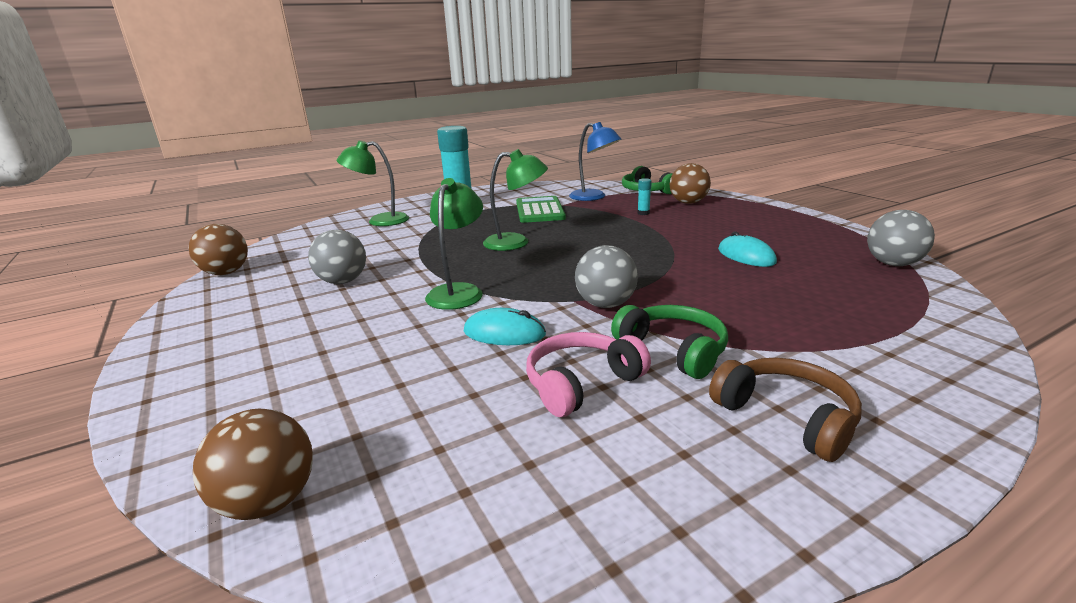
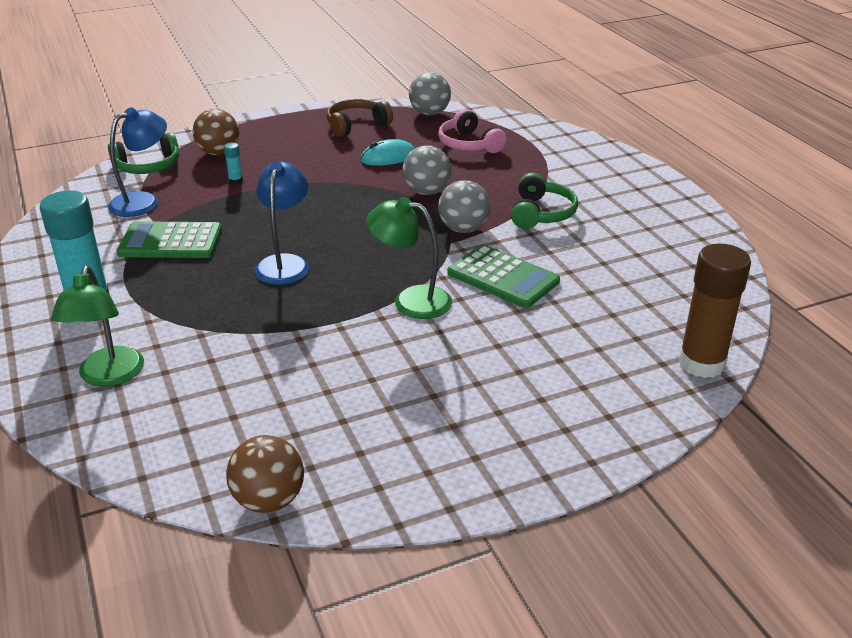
camera: 85 degrees left, 10 degrees up
(269, 502) = (701, 363): brown ball -> brown glue stick
(343, 281) = (351, 381): grey ball -> grey ball (426, 192)
(504, 333) = (503, 277): turquoise mouse -> green calculator
(516, 242) = (285, 263): green lamp -> blue lamp
(581, 383) = (579, 251): pink headphones -> pink headphones (468, 144)
(673, 350) = (541, 213): green headphones -> green headphones turned 135 degrees clockwise
(786, 417) = (616, 195): brown headphones -> brown headphones (356, 125)

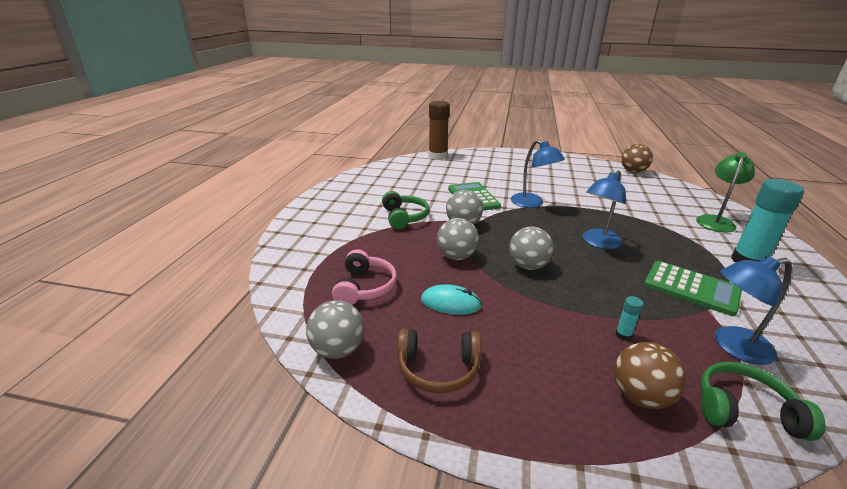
camera: 145 degrees left, 5 degrees down
(348, 207) = (528, 266): none -> grey ball
(411, 300) = (532, 203): green lamp -> blue lamp
(541, 213) = (404, 217): green headphones -> green headphones turned 120 degrees clockwise

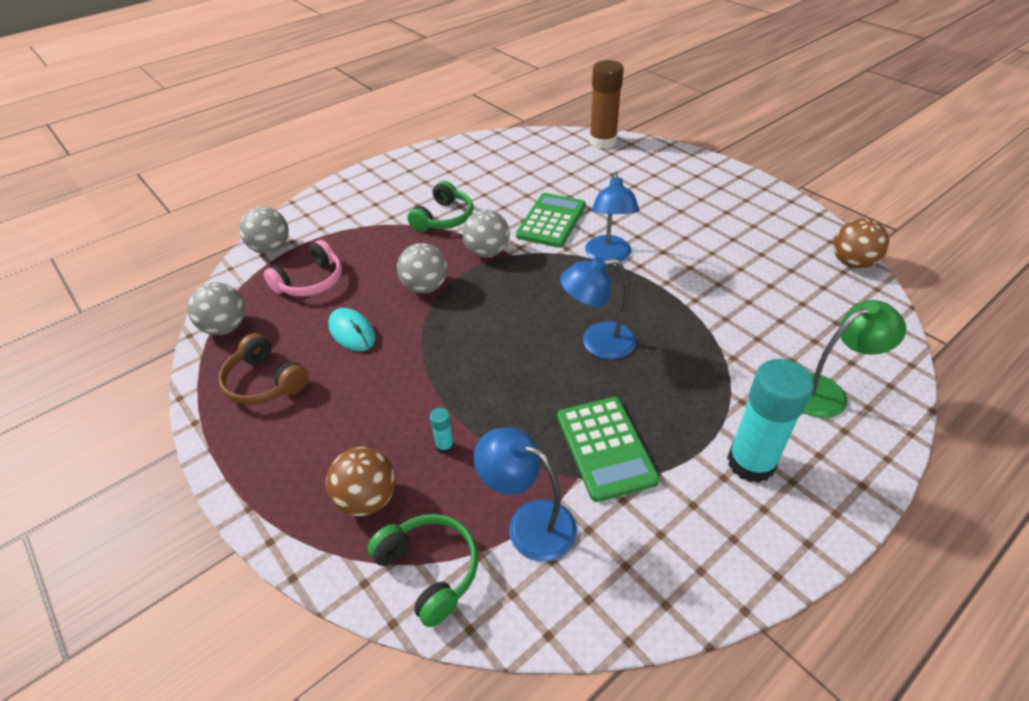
camera: 40 degrees right, 15 degrees up
(528, 266) = (475, 331): grey ball -> grey ball (271, 249)

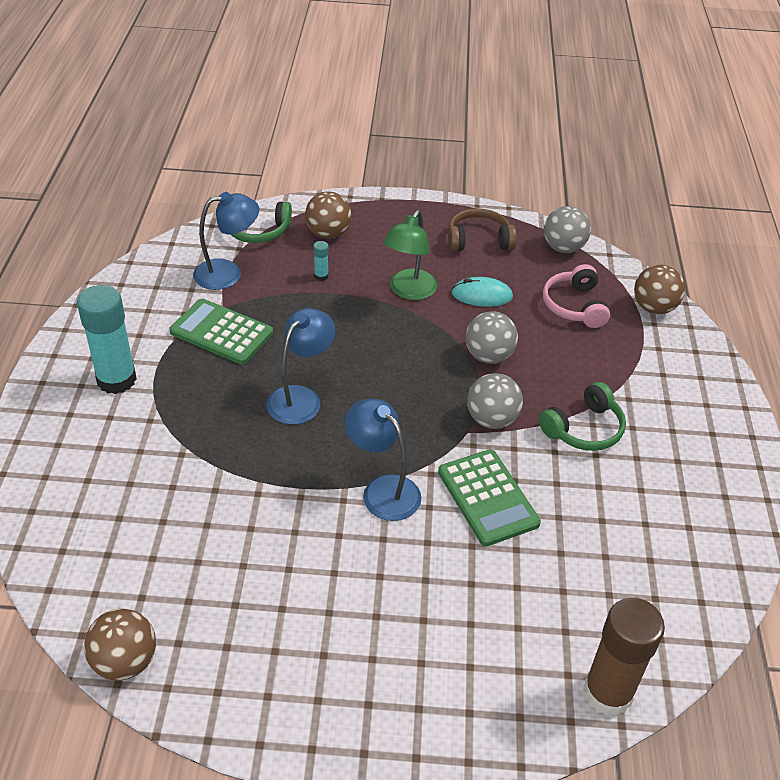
camera: 130 degrees right, 0 degrees up
(271, 249) = (653, 308): grey ball -> brown ball
(444, 218) = (584, 429): green headphones -> green headphones turned 105 degrees counterclockwise
(827, 392) = (85, 469): green lamp -> green lamp (409, 291)

